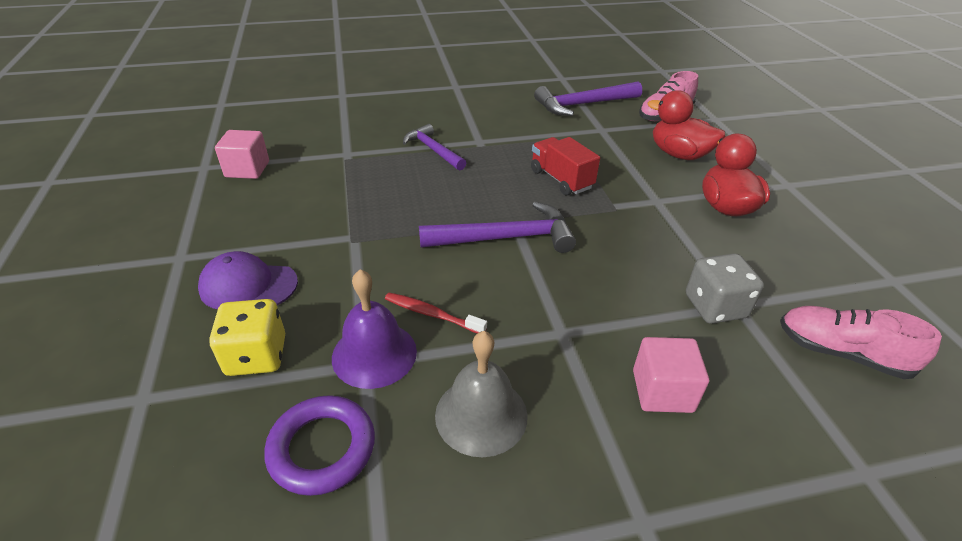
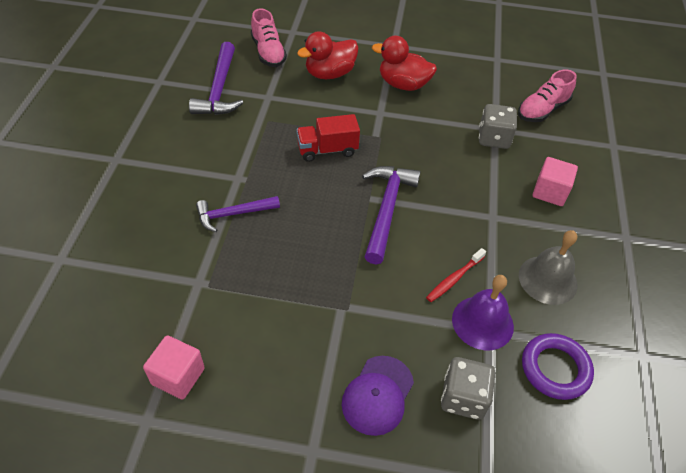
camera: 70 degrees left, 10 degrees up
(256, 356) = (463, 398): yellow dice -> grey dice

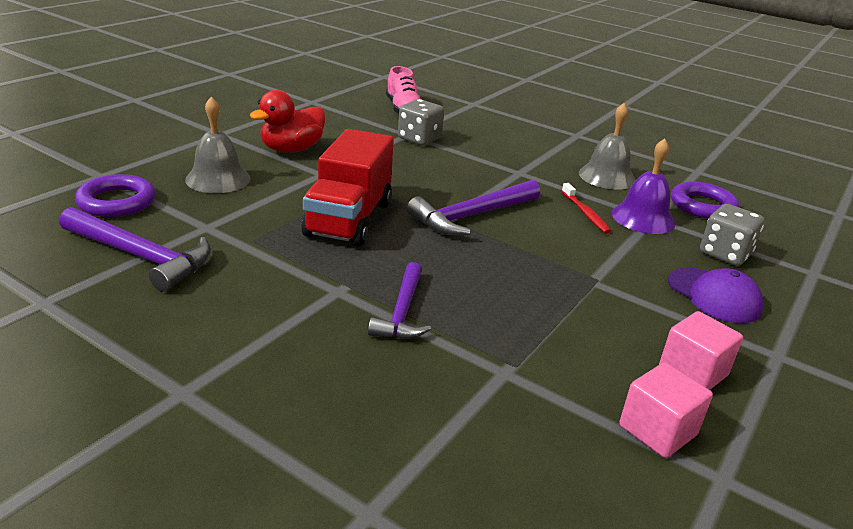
camera: 65 degrees left, 20 degrees down
(268, 52) = (116, 202): pink shoe -> purple ring
(327, 150) = (349, 219): red truck -> red truck, size x1.58
(329, 74) = (218, 179): red duck -> grey bell
(386, 210) = (472, 216): purple hammer -> purple hammer turned 75 degrees counterclockwise
(550, 192) = (507, 142): pink cube -> pink cube (692, 372)

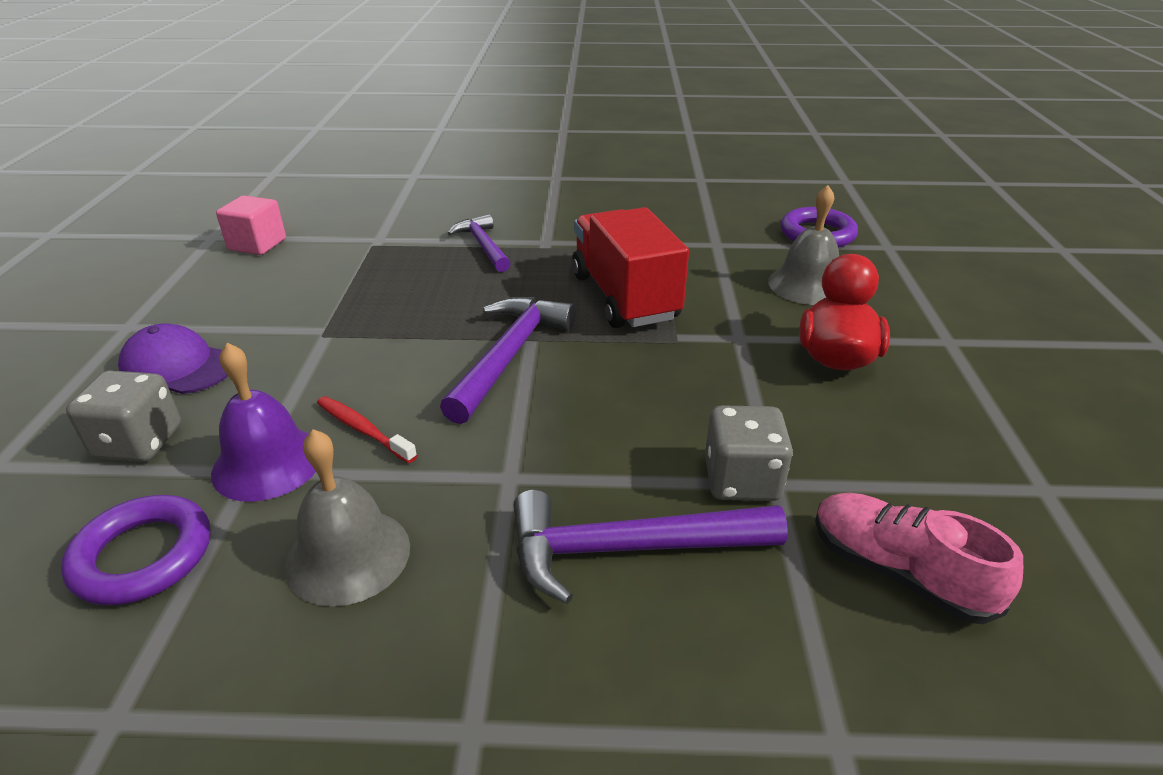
camera: 150 degrees right, 5 degrees up
(141, 256) = (709, 212): purple hammer -> purple hammer (628, 549)
(692, 372) = (222, 285): pink cube -> none

